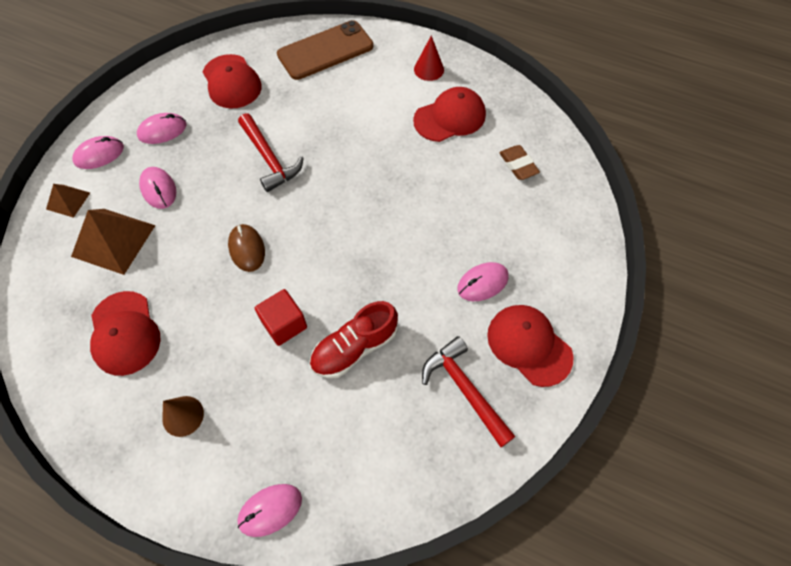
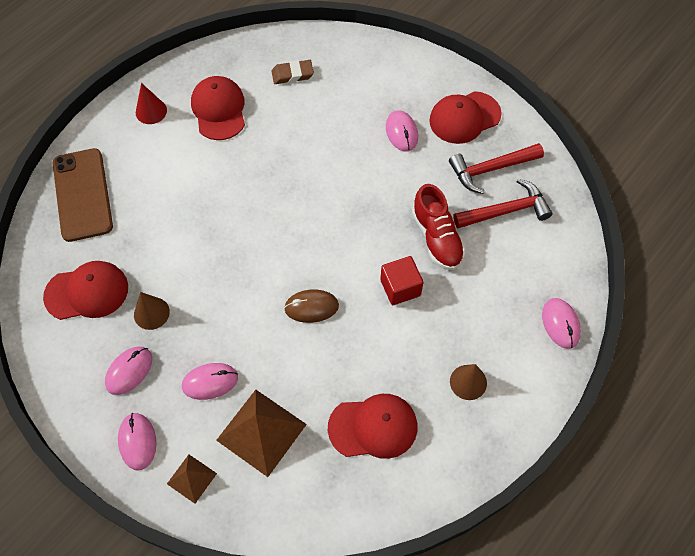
camera: 75 degrees left, 0 degrees up
(162, 130) = (129, 371): pink mouse -> pink mouse turned 45 degrees clockwise
(219, 129) = (151, 313): none -> brown cone
(269, 158) = (209, 271): red hammer -> red hammer (505, 211)

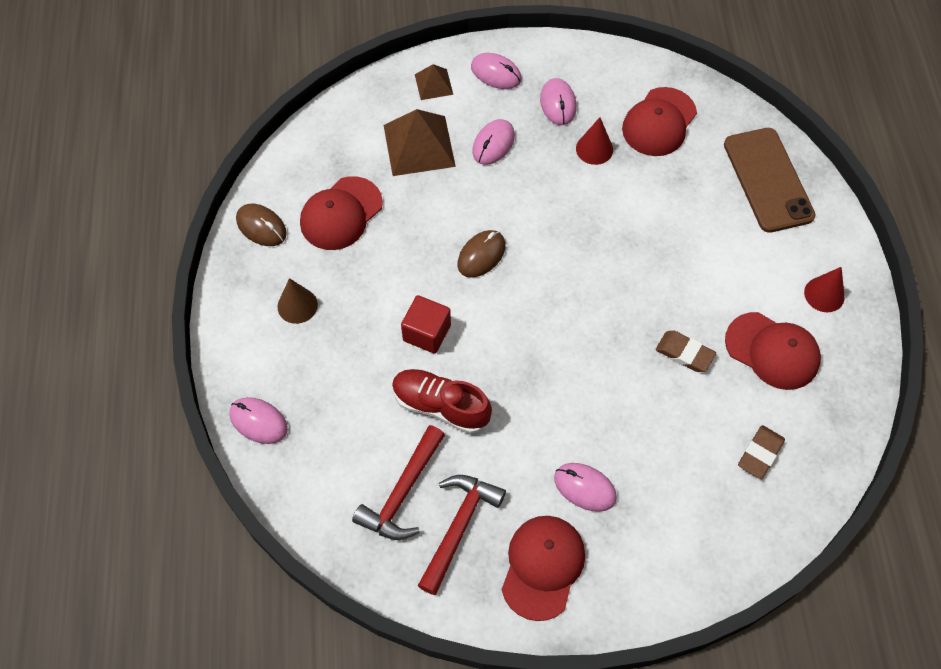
camera: 135 degrees right, 0 degrees up
(82, 194) = (768, 180): brown phone -> brown phone turned 45 degrees clockwise
(151, 313) = (594, 149): brown cone -> red cone
(266, 148) = (684, 353): none -> brown eraser
(441, 471) = (261, 227): none -> brown mouse

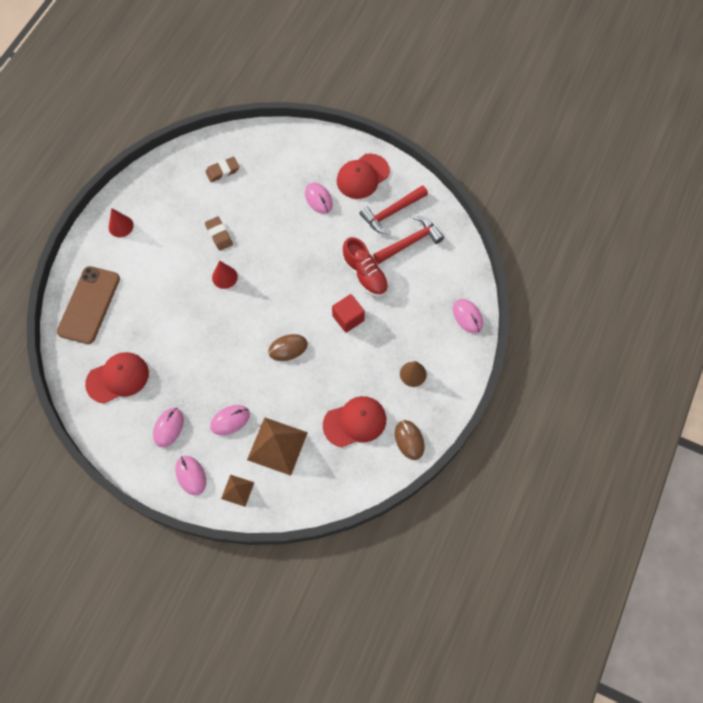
camera: 150 degrees left, 5 degrees up
(594, 149) = (171, 381): red cone -> red cone (224, 277)
(772, 351) = (173, 213): red cap -> none

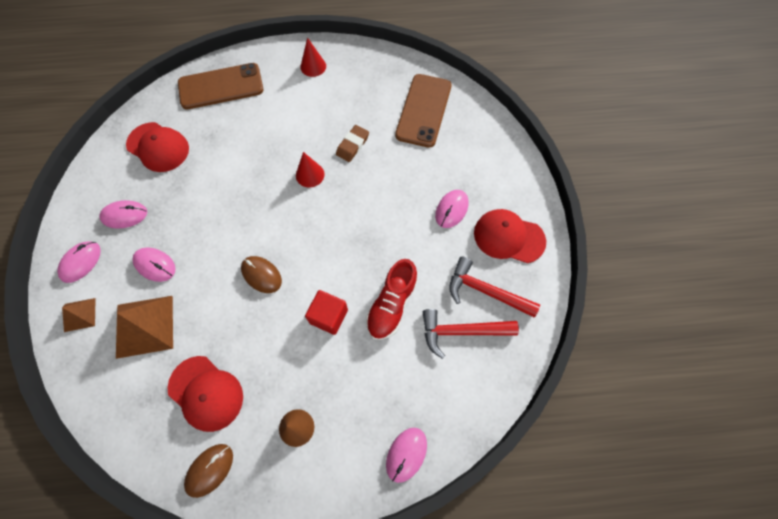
camera: 60 degrees right, 0 degrees up
(222, 171) = (423, 110): brown eraser -> brown phone
(410, 242) = (462, 331): red hammer -> red hammer turned 150 degrees clockwise

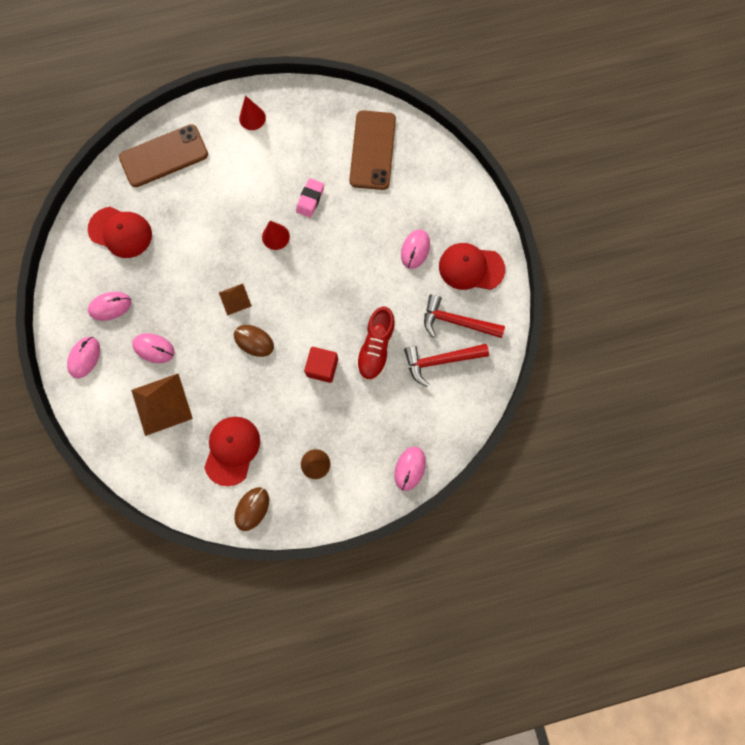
camera: 10 degrees left, 10 degrees up
(79, 314) = (100, 404): brown pyramid -> brown pyramid (235, 299)
(206, 393) = (232, 450): red cap -> red cap turned 105 degrees counterclockwise
(352, 145) = (310, 199): brown eraser -> pink eraser

